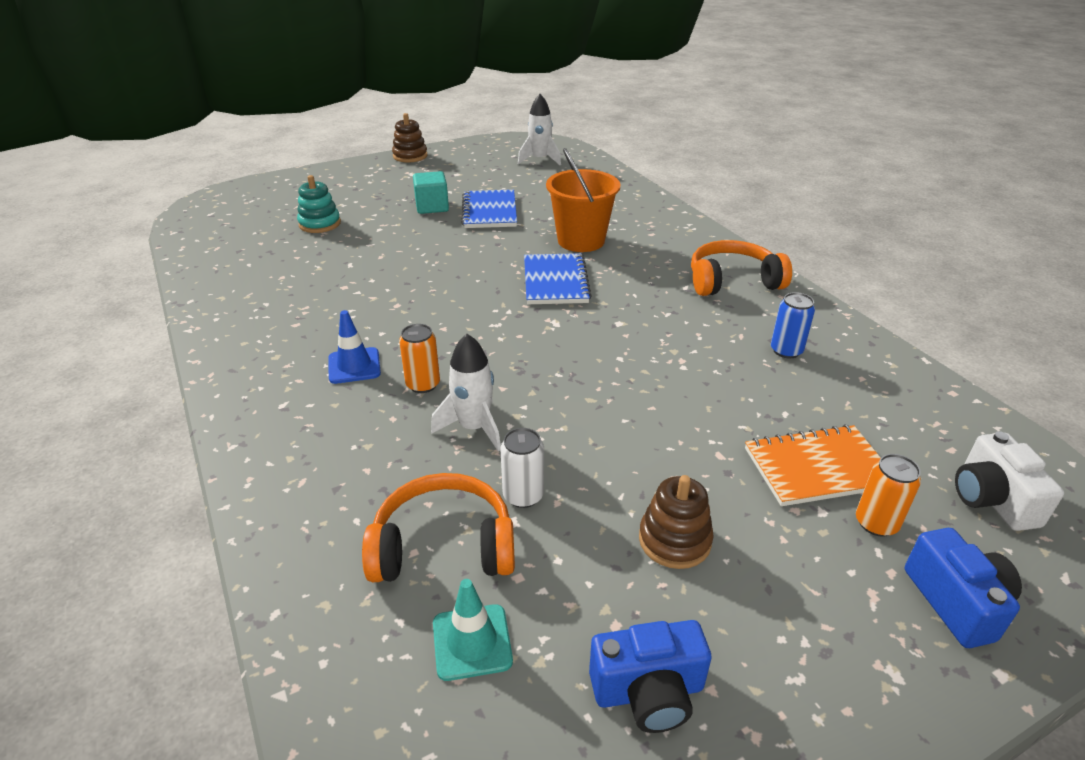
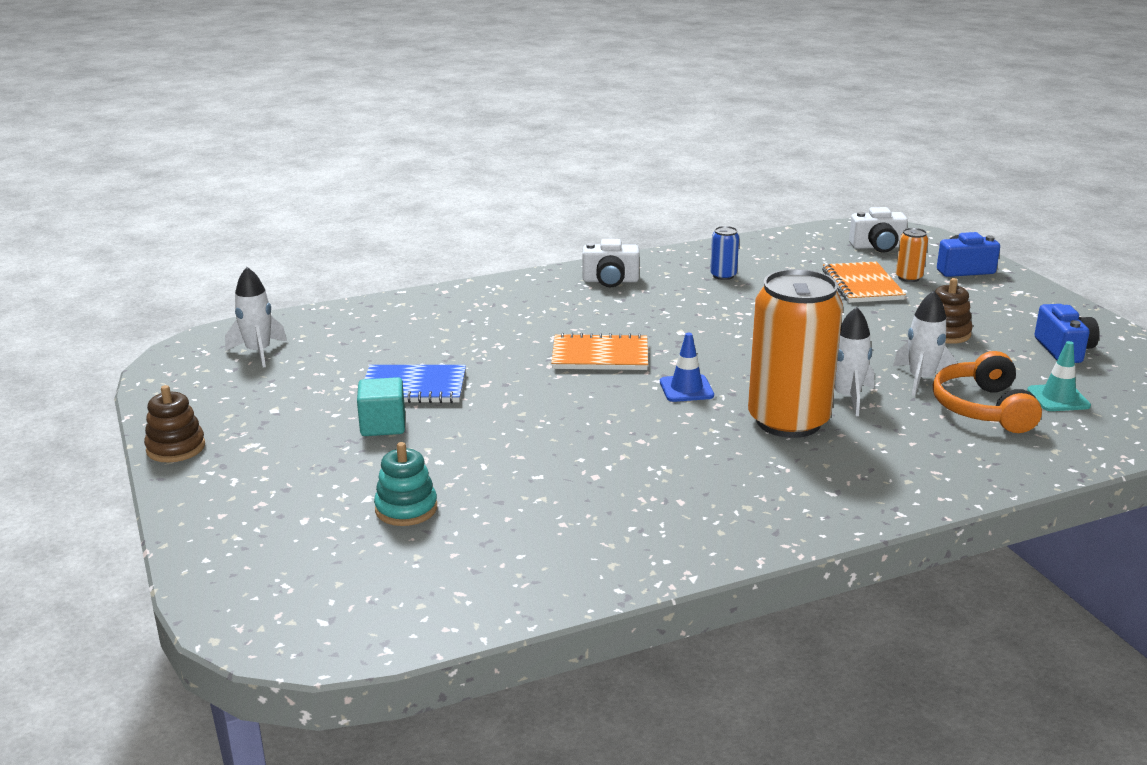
camera: 85 degrees left, 10 degrees down
(354, 366) = (761, 458): blue traffic cone -> blue traffic cone (686, 389)
(423, 384) = (788, 421): orange can -> orange can, size x2.43
(523, 495) = (921, 379): white can -> white rocket
(555, 281) = (600, 356): blue notebook -> orange notebook
(581, 241) = (511, 339): orange bucket -> none
(732, 281) = (610, 281): orange headphones -> white camera

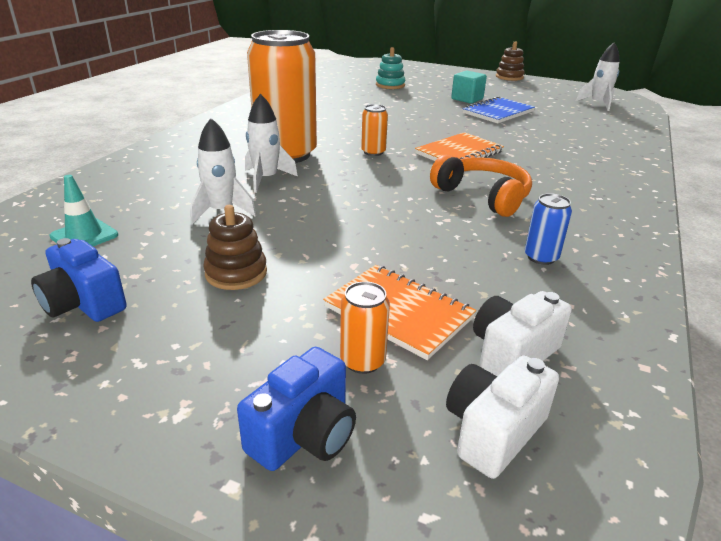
camera: 135 degrees right, 5 degrees up
(610, 281) = (596, 208): white camera -> white camera (512, 353)
(686, 389) = (373, 152): blue traffic cone -> orange can
(982, 408) = (153, 204): orange headphones -> orange headphones (483, 196)

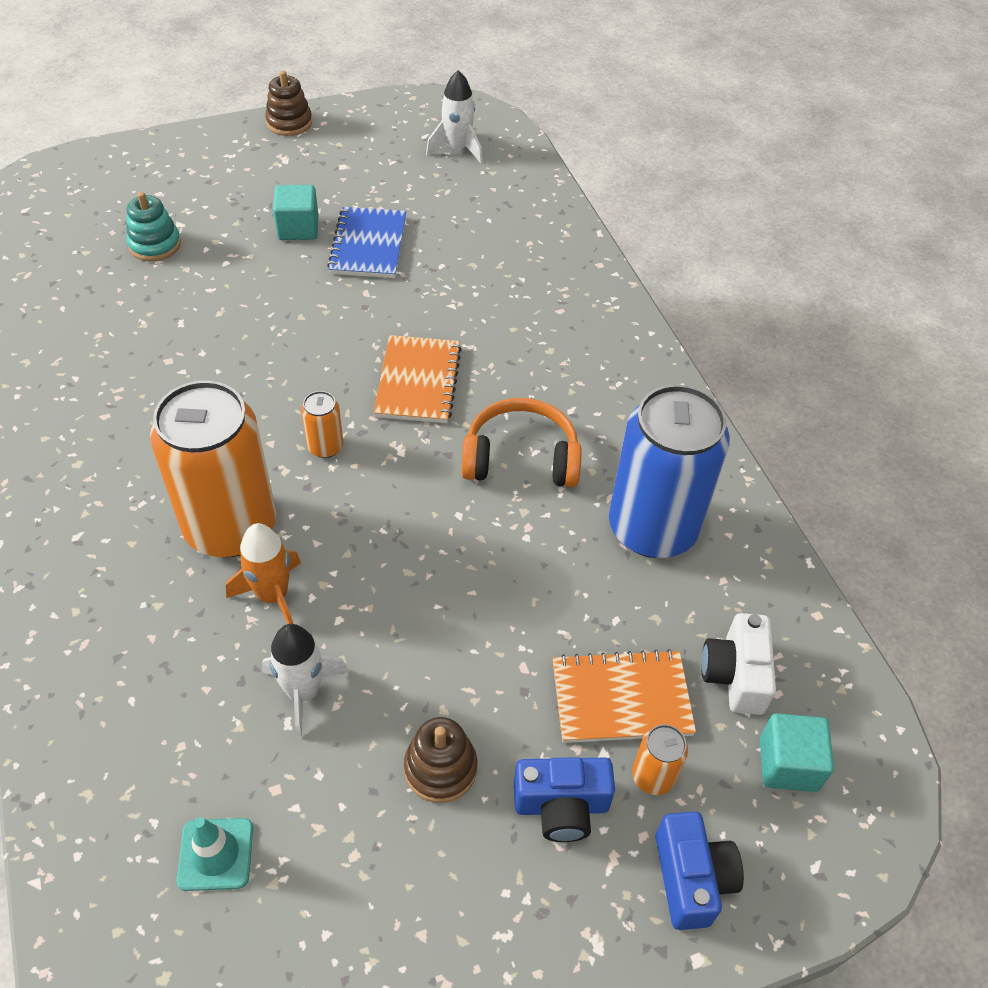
camera: 45 degrees left, 20 degrees up
(83, 303) = (363, 928): blue camera -> blue camera (561, 806)
(266, 179) = (273, 595): white rocket -> orange rocket
(493, 431) = (788, 764): white camera -> turquoise cube
(541, 257) = (652, 528): blue can -> blue can, size x2.43

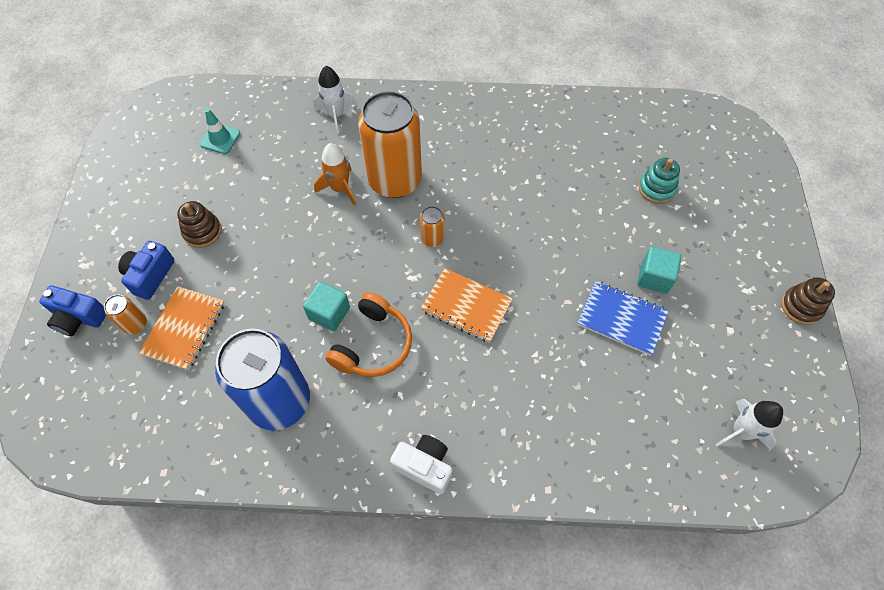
camera: 115 degrees right, 10 degrees up
(303, 692) = (277, 188): white rocket -> white rocket (336, 115)
(735, 675) = (159, 397): white camera -> white camera (424, 466)
(788, 764) = (95, 397): turquoise cube -> turquoise cube (329, 313)

